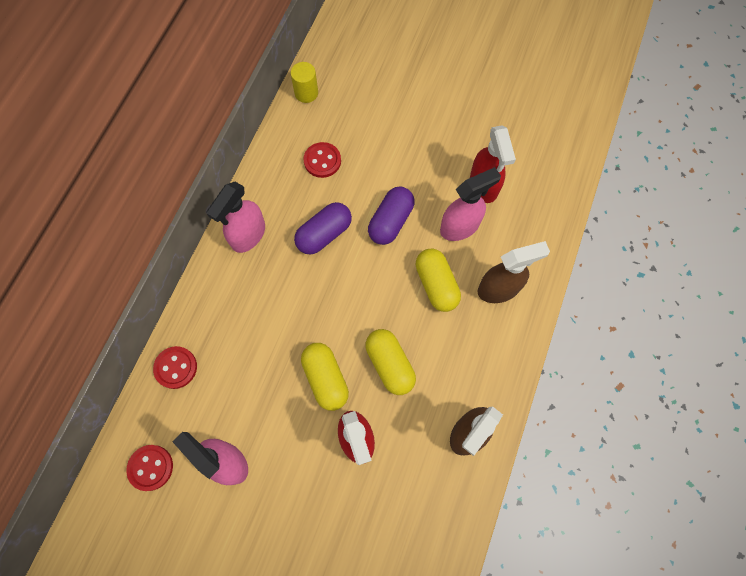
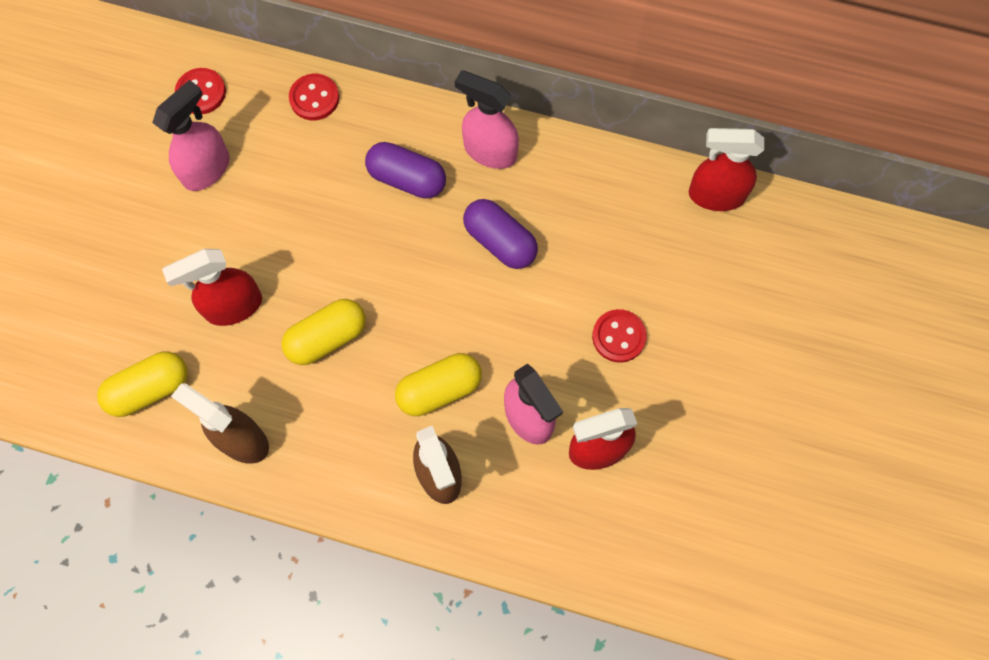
camera: 85 degrees right, 0 degrees up
(306, 93) = (715, 195): yellow cylinder -> red spray bottle
(322, 161) = (609, 228): red button -> red button (618, 336)
(325, 379) = (306, 263): yellow capsule -> yellow capsule (149, 389)
(390, 221) = (527, 324): purple capsule -> purple capsule (407, 179)

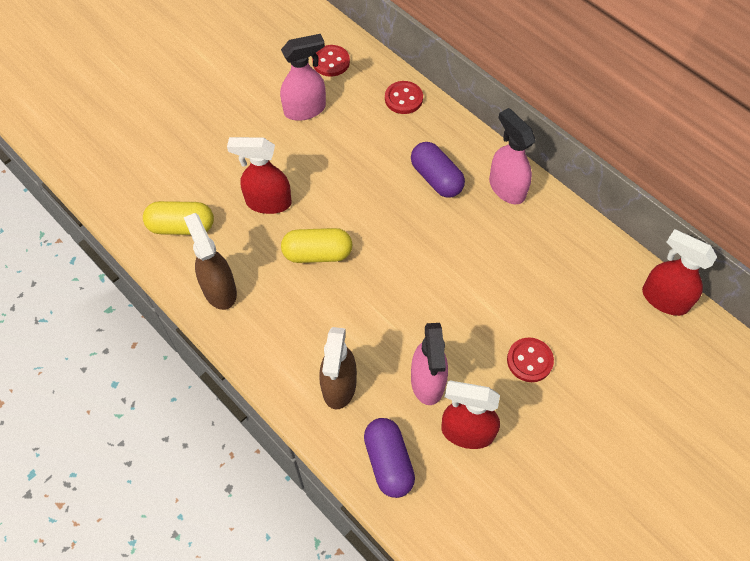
camera: 30 degrees right, 10 degrees down
(439, 390) = (374, 328): yellow capsule -> none
(500, 241) = (478, 251): purple capsule -> purple capsule (388, 462)

